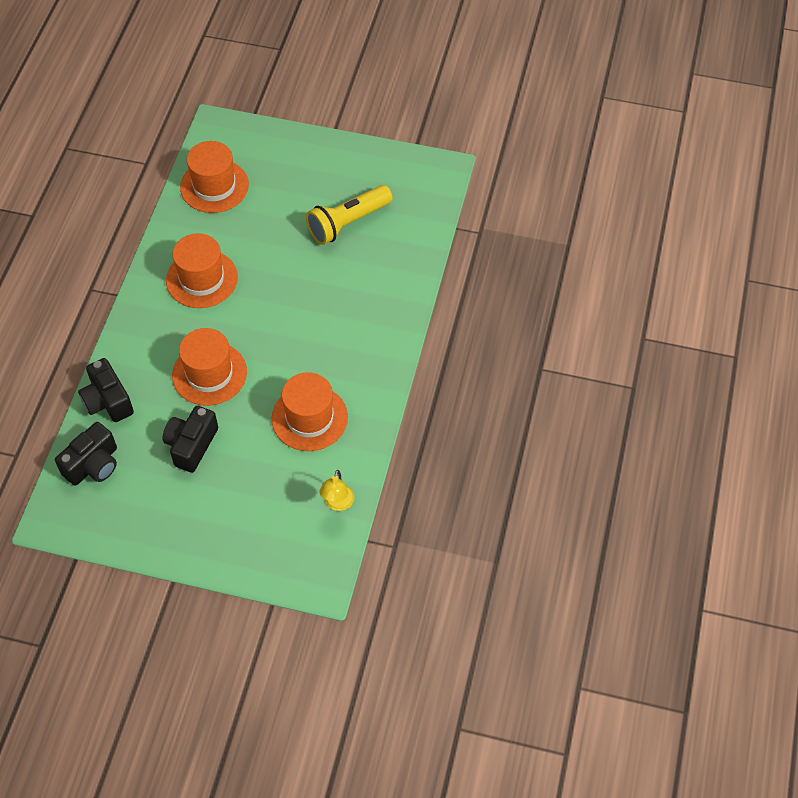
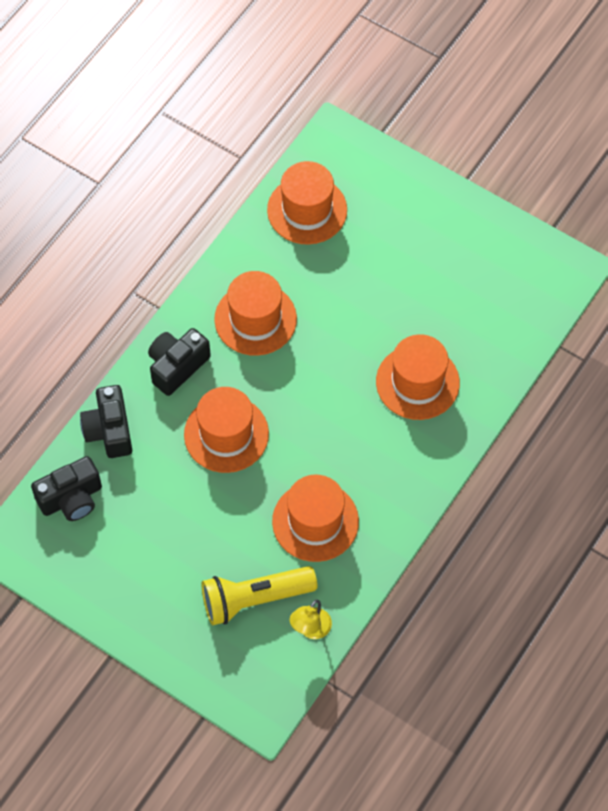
camera: 20 degrees right, 5 degrees up
(191, 445) = (180, 511): black camera -> black camera (177, 366)
(347, 223) = (439, 302): yellow flashlight -> yellow flashlight (254, 599)
(353, 287) = (417, 382): none -> orange hat

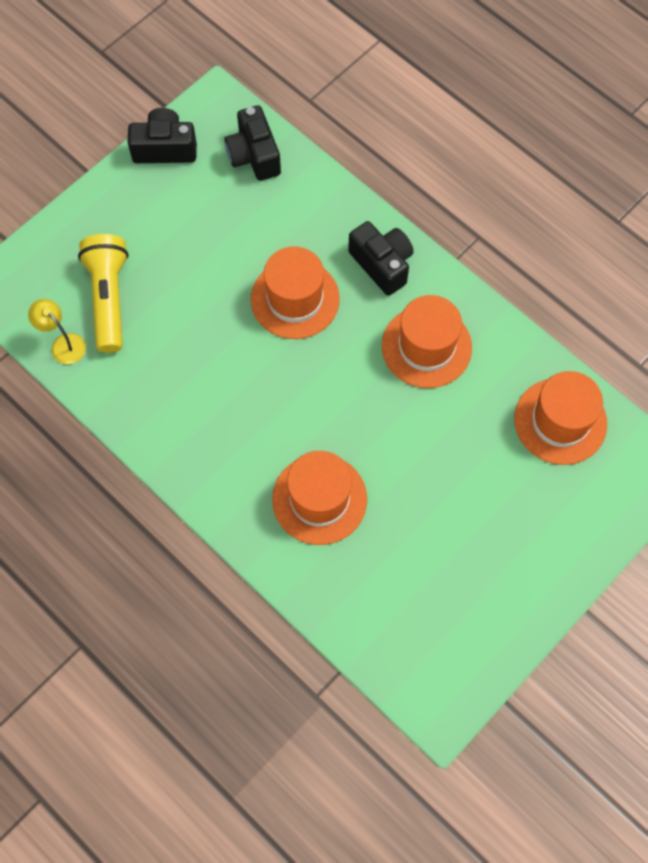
camera: 100 degrees right, 5 degrees up
(109, 430) = (320, 195): black camera -> black camera (165, 148)
(315, 521) = (178, 367): orange hat -> none

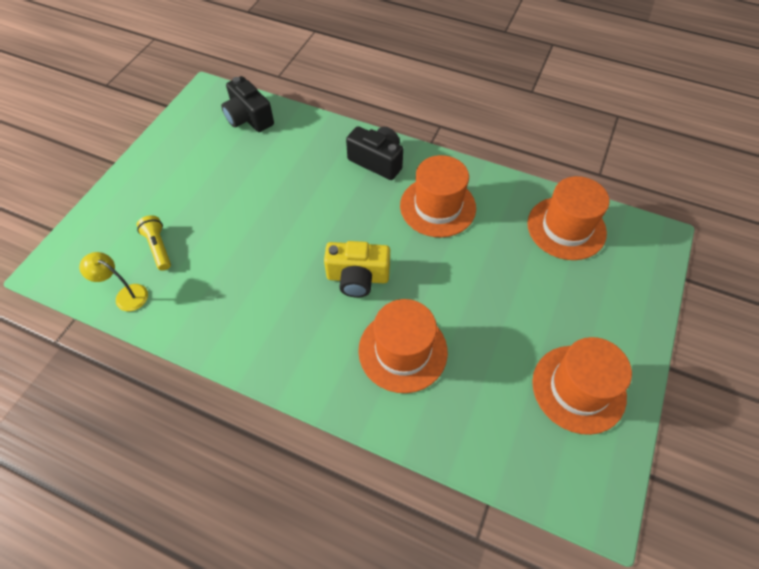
camera: 20 degrees left, 10 degrees down
(109, 298) = (158, 247): yellow flashlight -> yellow flashlight, size x0.56
(165, 148) = (175, 131): black camera -> none
(295, 299) = (318, 203): orange hat -> orange hat (578, 388)
(304, 403) = (357, 277): none -> yellow camera

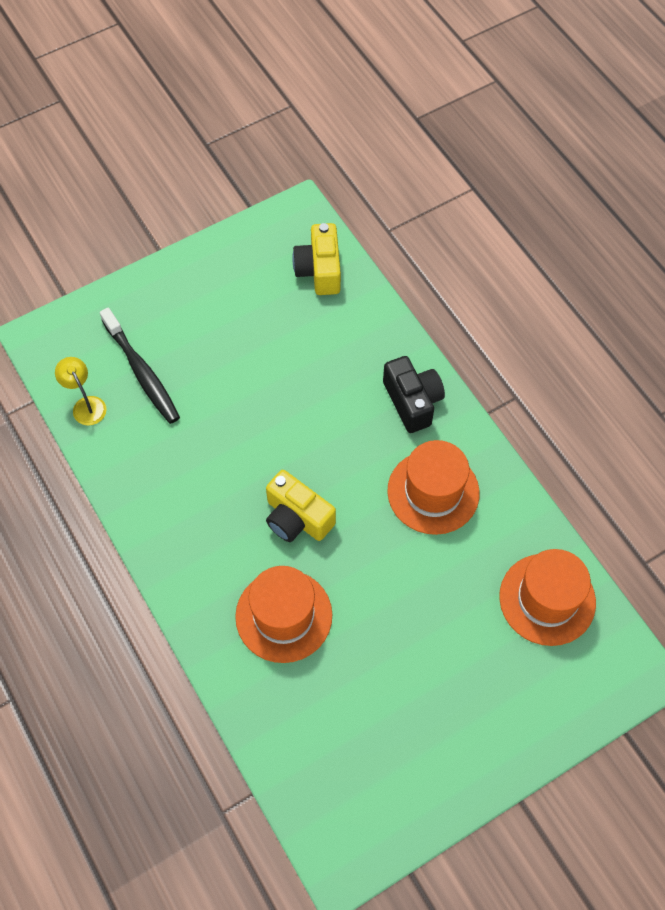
camera: 35 degrees right, 5 degrees up
(158, 247) = (142, 372): yellow flashlight -> black toothbrush
(249, 118) = (319, 270): black camera -> yellow camera
(578, 388) = (413, 758): orange hat -> none

